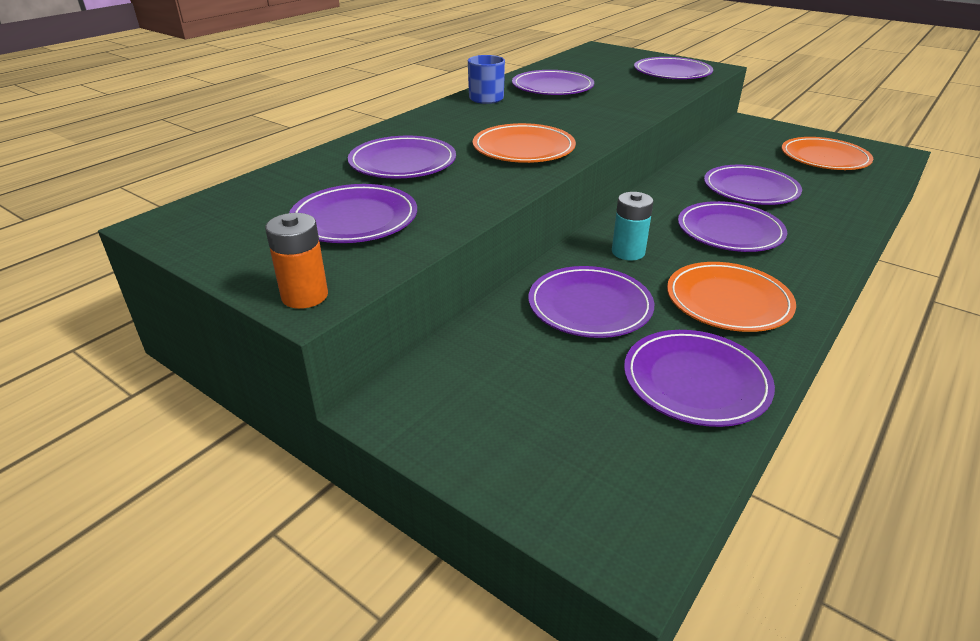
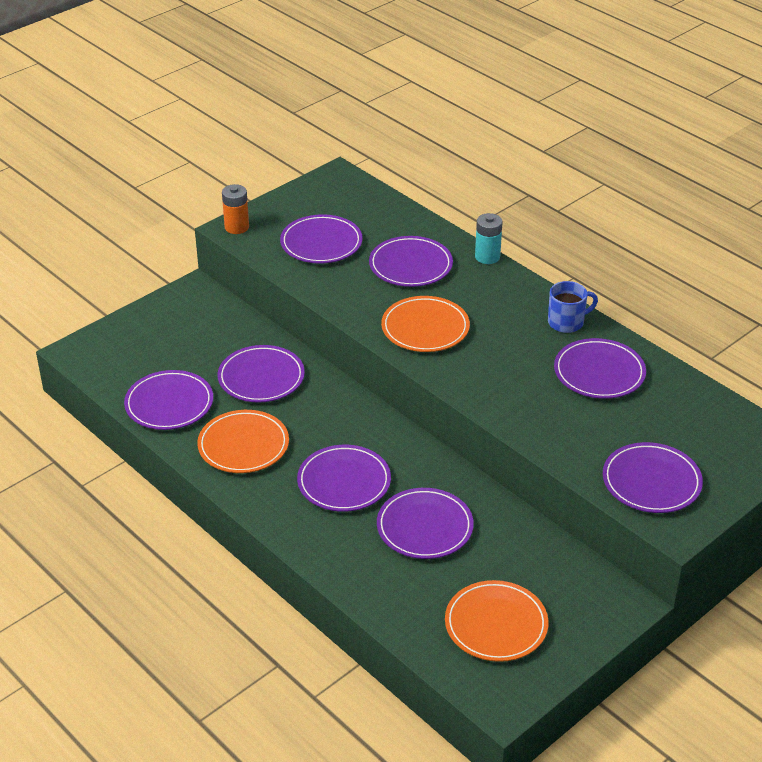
camera: 100 degrees right, 5 degrees up
(628, 252) = (327, 412): turquoise battery -> turquoise battery (487, 257)

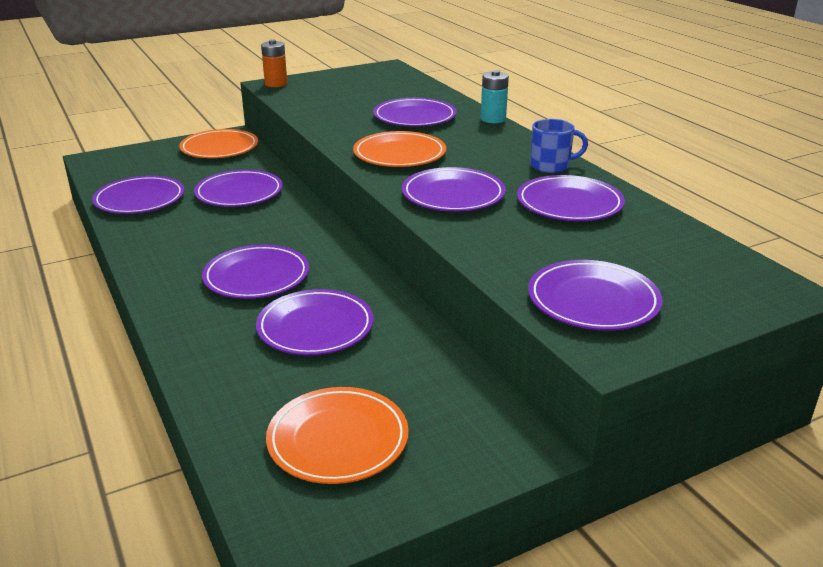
camera: 15 degrees right, 10 degrees down
(243, 445) = (180, 235): orange plate -> orange plate (219, 148)
(321, 243) = (342, 98): purple plate -> purple plate (453, 195)

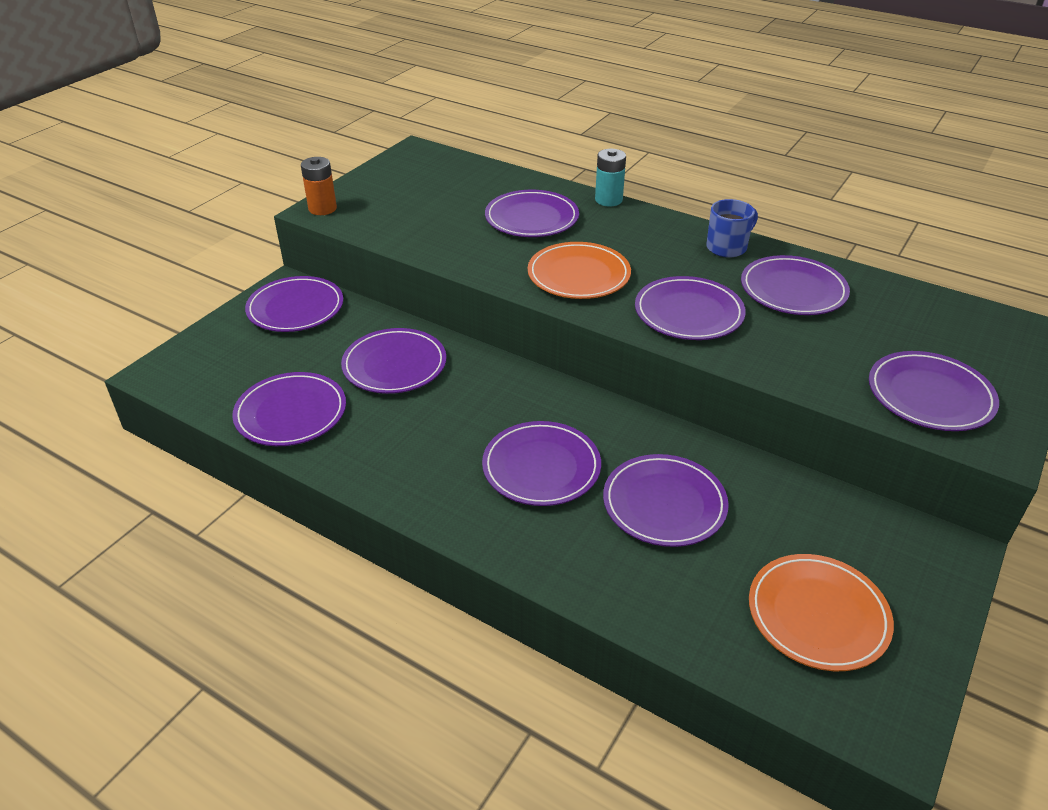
camera: 30 degrees left, 10 degrees up
(219, 148) = (295, 308): orange plate -> purple plate

